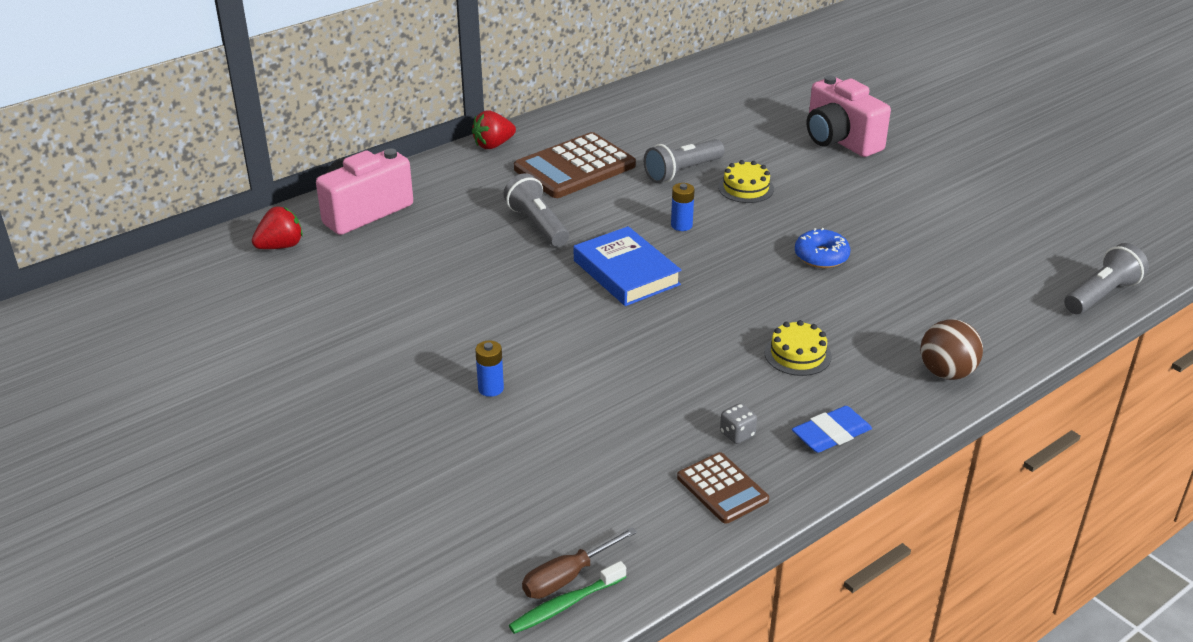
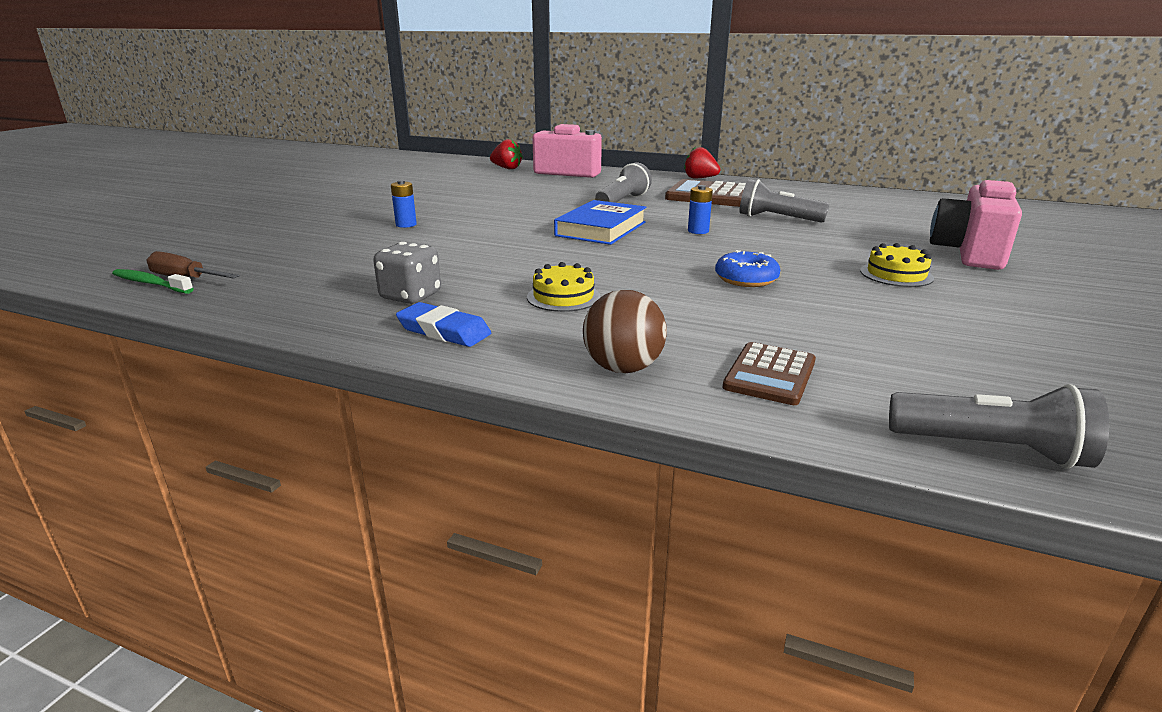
camera: 60 degrees right, 10 degrees down
(722, 489) = (324, 304): brown calculator -> brown calculator (770, 374)
(737, 434) = (410, 296): grey dice -> grey dice, size x1.69
(746, 188) = (800, 238): yellow cake -> yellow cake (896, 274)

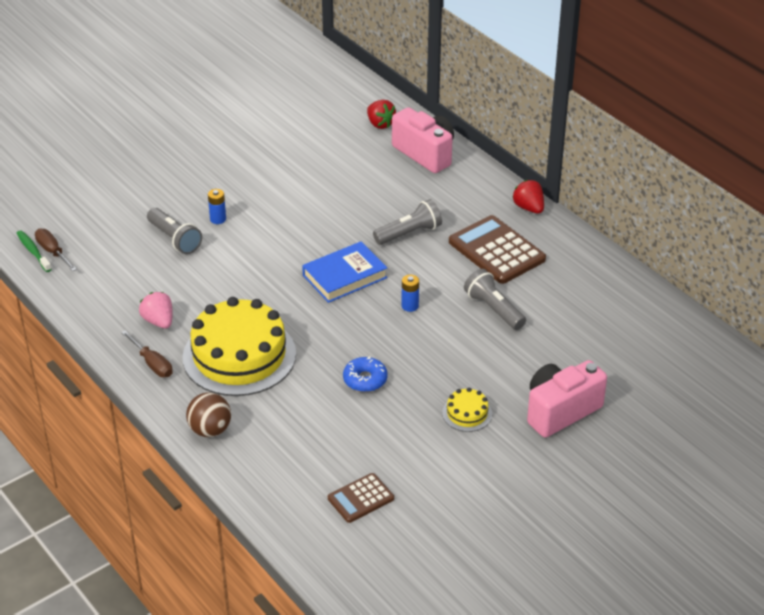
camera: 30 degrees right, 15 degrees up
(410, 296) = (159, 321): grey dice -> pink strawberry
(444, 331) = (152, 364): blue eraser -> brown screwdriver
(563, 297) = (239, 355): yellow cake -> yellow cake, size x2.36
(770, 374) = (272, 463): brown calculator -> brown calculator (361, 498)
(990, 449) = (303, 543): grey flashlight -> grey flashlight (174, 239)

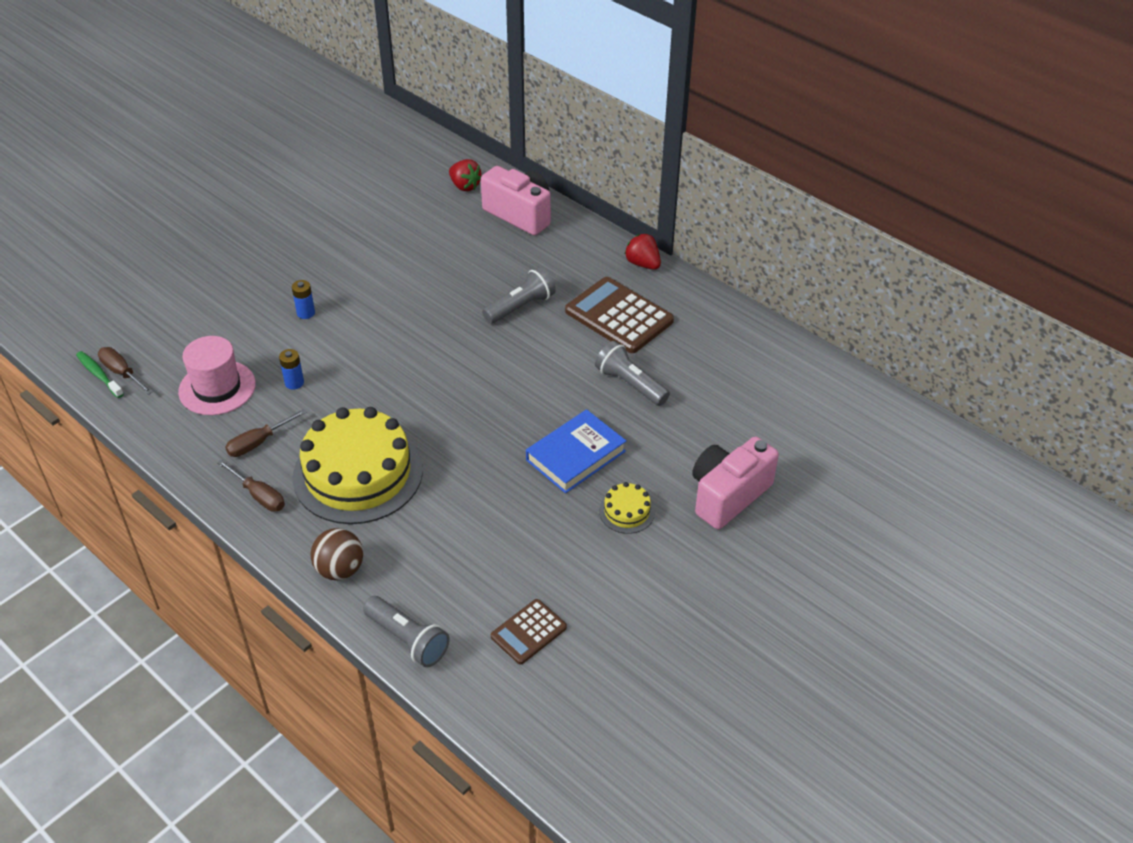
camera: 10 degrees left, 5 degrees up
(131, 273) = (217, 388): none -> pink hat
(159, 321) = (258, 443): pink strawberry -> brown screwdriver
(174, 239) = (260, 342): grey flashlight -> grey flashlight (407, 639)
(344, 276) = (459, 364): blue book -> blue book (576, 455)
(365, 380) = (505, 485): blue donut -> none
(410, 306) = (538, 391): blue battery -> blue battery (294, 383)

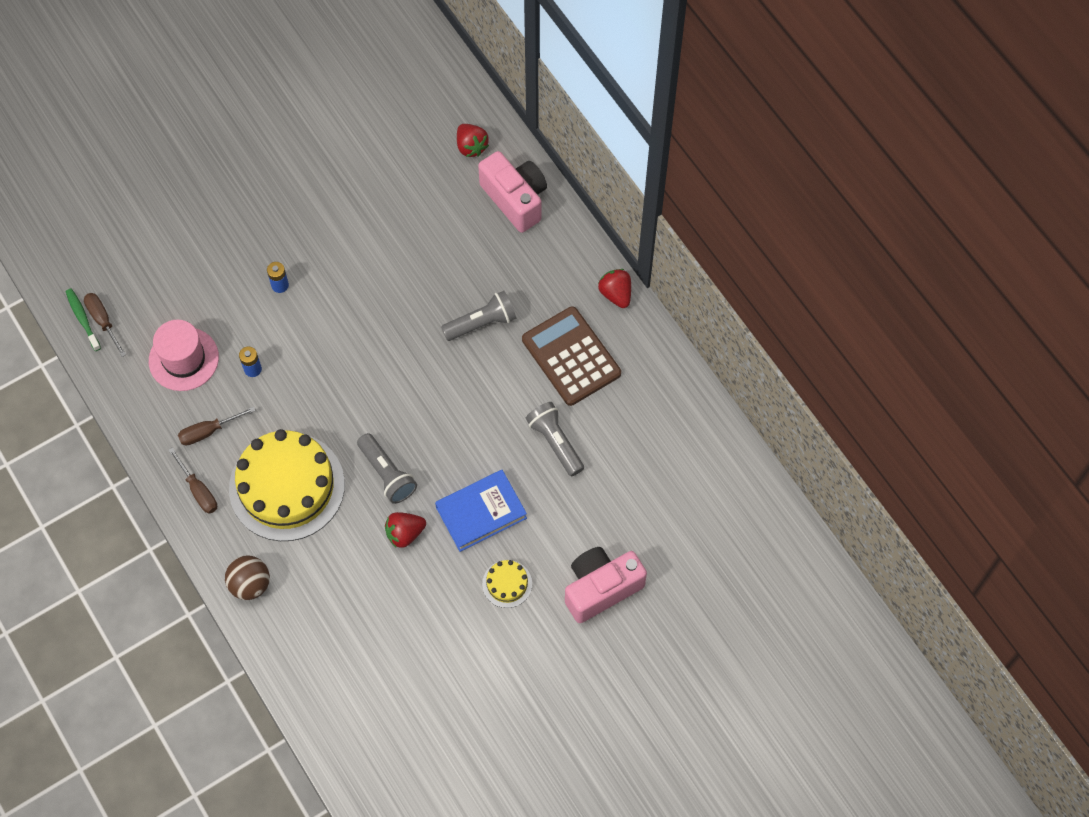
camera: 15 degrees right, 20 degrees up
(407, 639) = (290, 666): grey flashlight -> grey flashlight (387, 474)
(500, 489) = (405, 533): none -> red strawberry
(528, 632) = (389, 684): brown calculator -> none

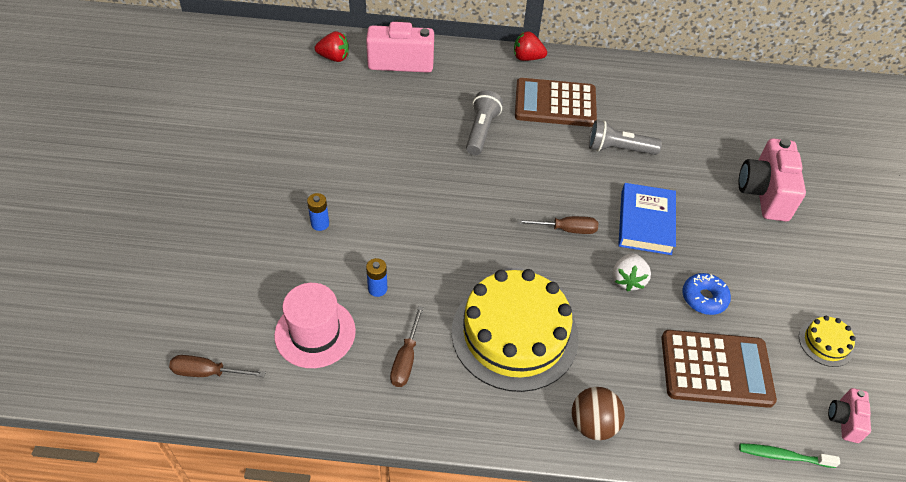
camera: 55 degrees left, 15 degrees down
(83, 318) = (186, 388): green toothbrush -> green toothbrush (783, 456)
(198, 490) = (459, 405): brown screwdriver -> brown screwdriver (566, 229)
(366, 642) = (716, 369): none -> brown calculator
(387, 474) = (562, 259): grey flashlight -> none
(388, 754) = (844, 420): none -> pink camera
(405, 533) = (628, 280): red strawberry -> white strawberry
(432, 599) = (704, 298): none -> blue donut
(507, 584) = (722, 243): yellow cake -> yellow cake (825, 343)

